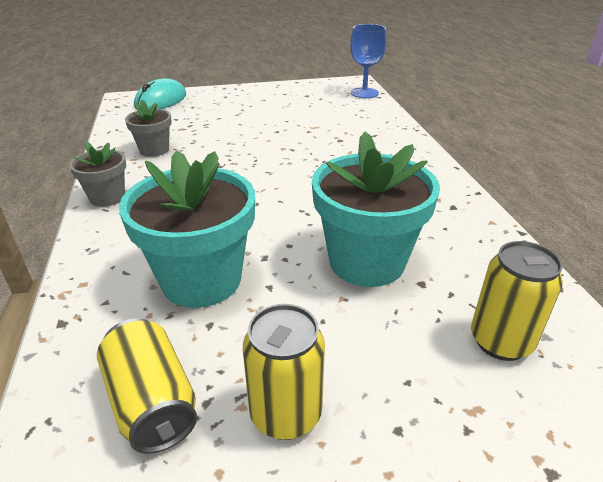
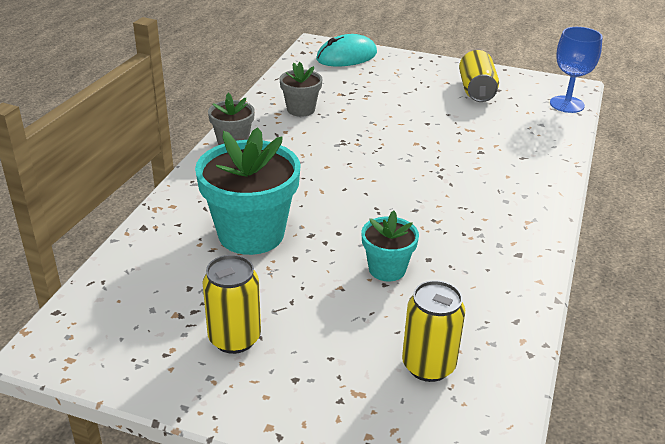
camera: 30 degrees right, 0 degrees up
(152, 402) = (163, 297): yellow can -> yellow can (476, 90)
(366, 262) = (387, 269): turquoise flower pot -> turquoise flower pot, size x0.54

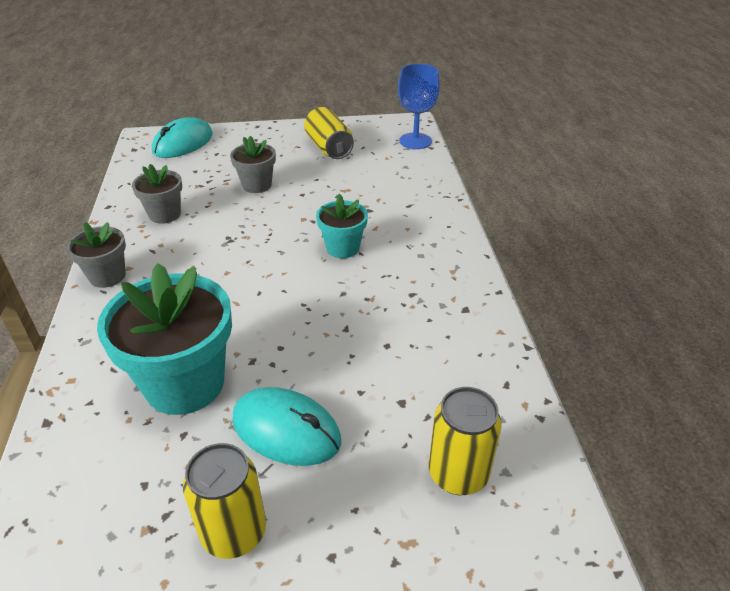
camera: 25 degrees left, 5 degrees up
(309, 289) = (286, 430): none -> turquoise mouse
(387, 269) = (353, 373): turquoise flower pot -> turquoise flower pot (343, 248)
(391, 106) = (257, 185): none -> grey flower pot

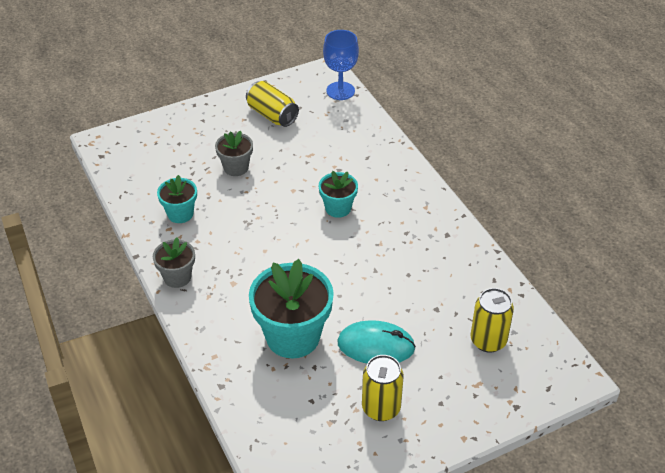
camera: 20 degrees left, 5 degrees up
(165, 214) = (180, 214): grey flower pot -> turquoise flower pot
(183, 143) = (141, 139): turquoise mouse -> none

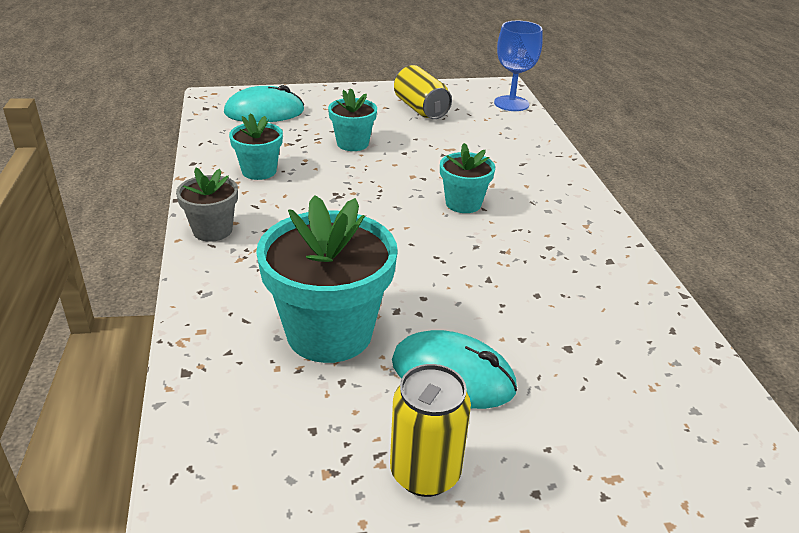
camera: 15 degrees right, 10 degrees down
(151, 149) = (264, 112): none -> turquoise mouse
(236, 167) = (352, 143): grey flower pot -> turquoise flower pot
(488, 341) = (646, 413): yellow can -> none

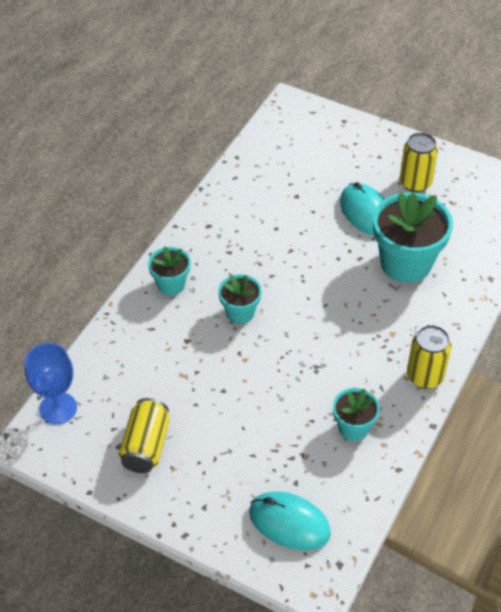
camera: 140 degrees left, 15 degrees up
(212, 230) = (425, 376): grey flower pot -> yellow can
(352, 143) = (253, 425): turquoise flower pot -> turquoise flower pot (171, 284)

